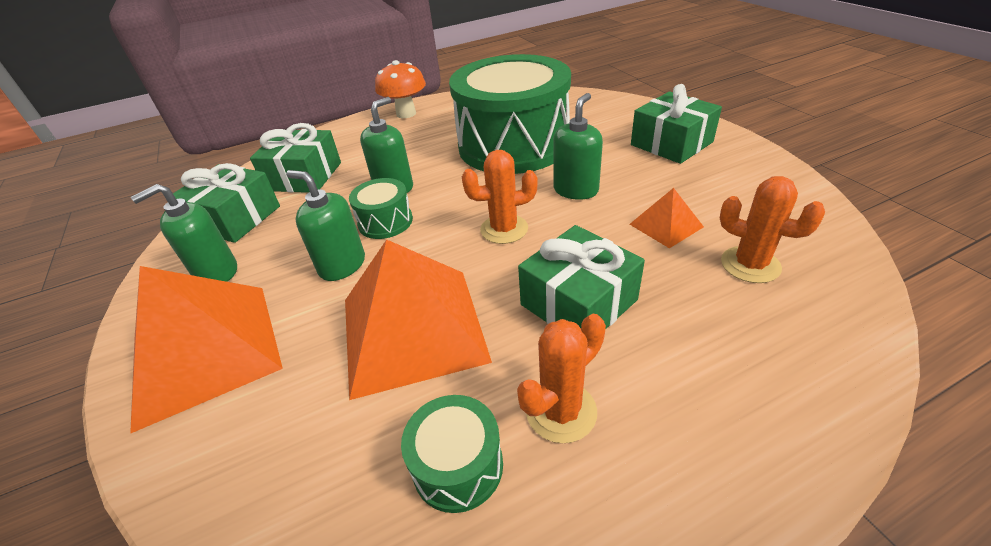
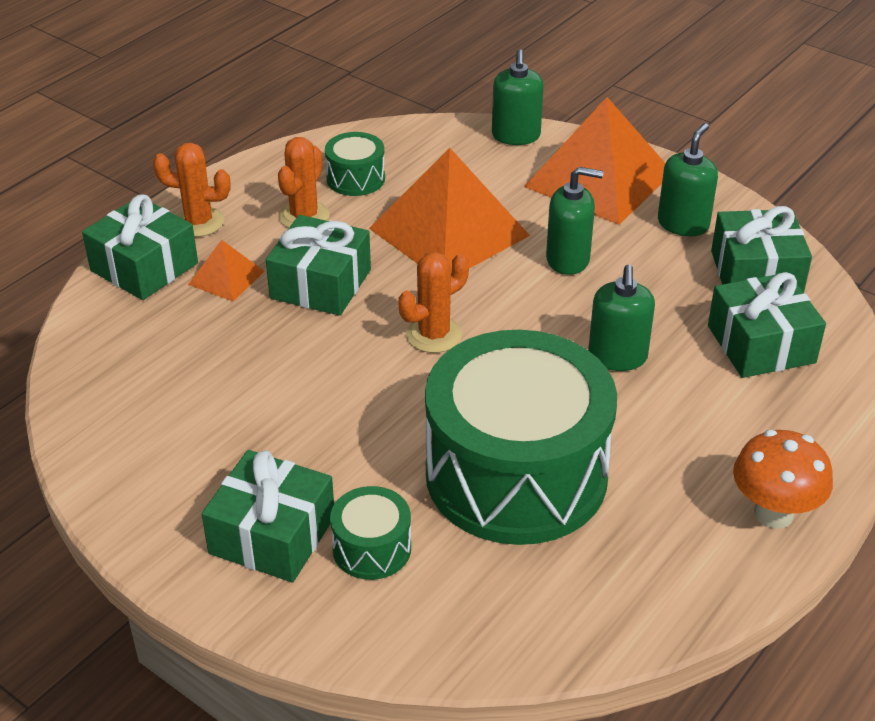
camera: 150 degrees right, 0 degrees up
(385, 222) = (576, 311): green drum -> green drum (372, 548)
(576, 190) = (379, 409): green soap dispenser -> green soap dispenser (516, 136)
(665, 225) = (257, 382): orange pyramid -> orange pyramid (226, 277)
(750, 265) = (168, 356): orange cactus -> orange cactus (199, 222)
(796, 390) = (144, 267): none -> green gift

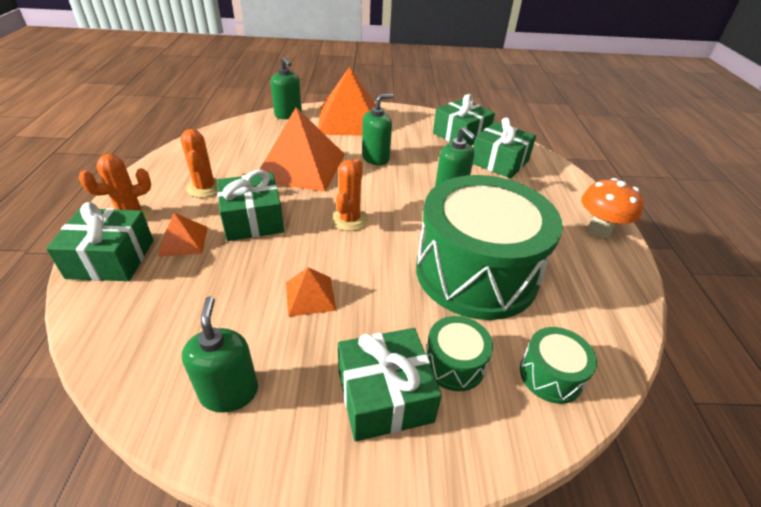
camera: 40 degrees left, 0 degrees up
(298, 403) = (310, 296): none -> orange pyramid
(355, 179) = (219, 159): green drum -> green drum (550, 375)
(683, 224) = (408, 126): green soap dispenser -> green soap dispenser (229, 392)

